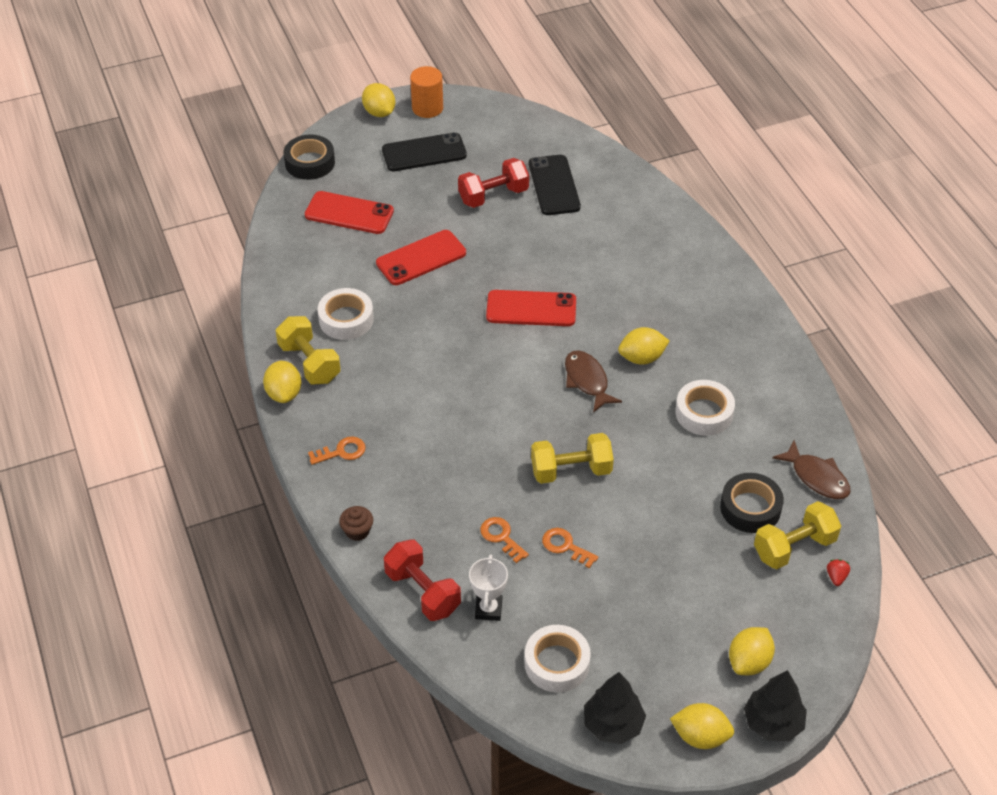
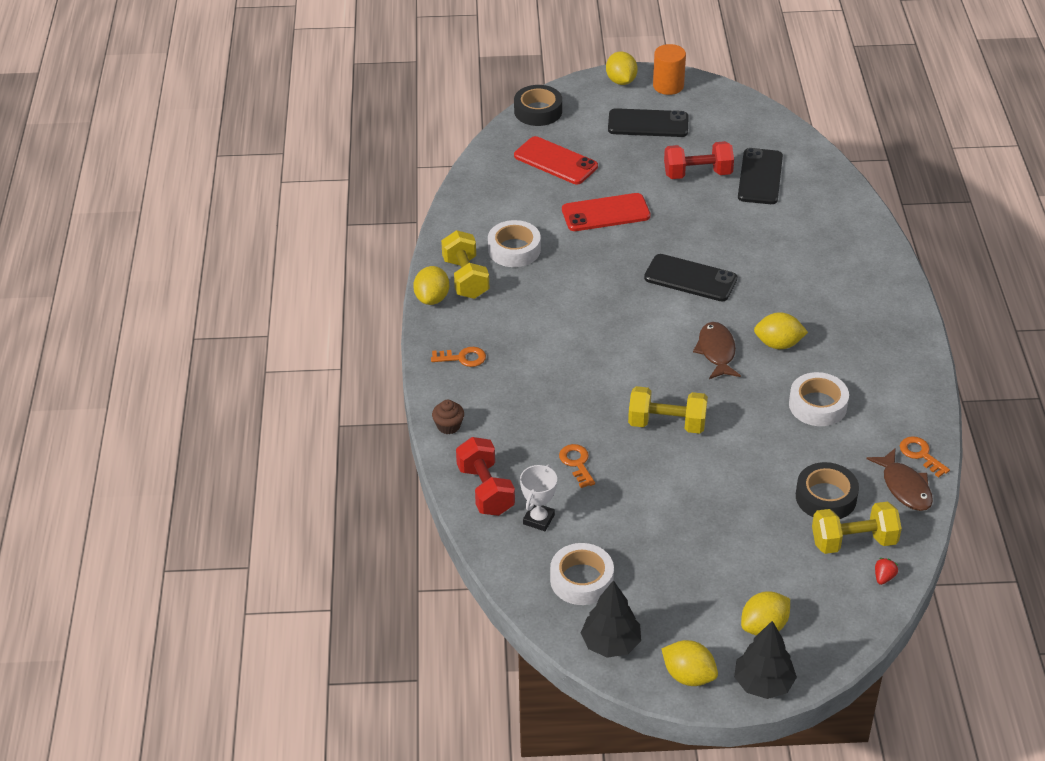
camera: 20 degrees right, 5 degrees down
(531, 309) = (690, 278): red phone -> black phone
(565, 546) = (633, 485): orange key -> orange key (920, 454)

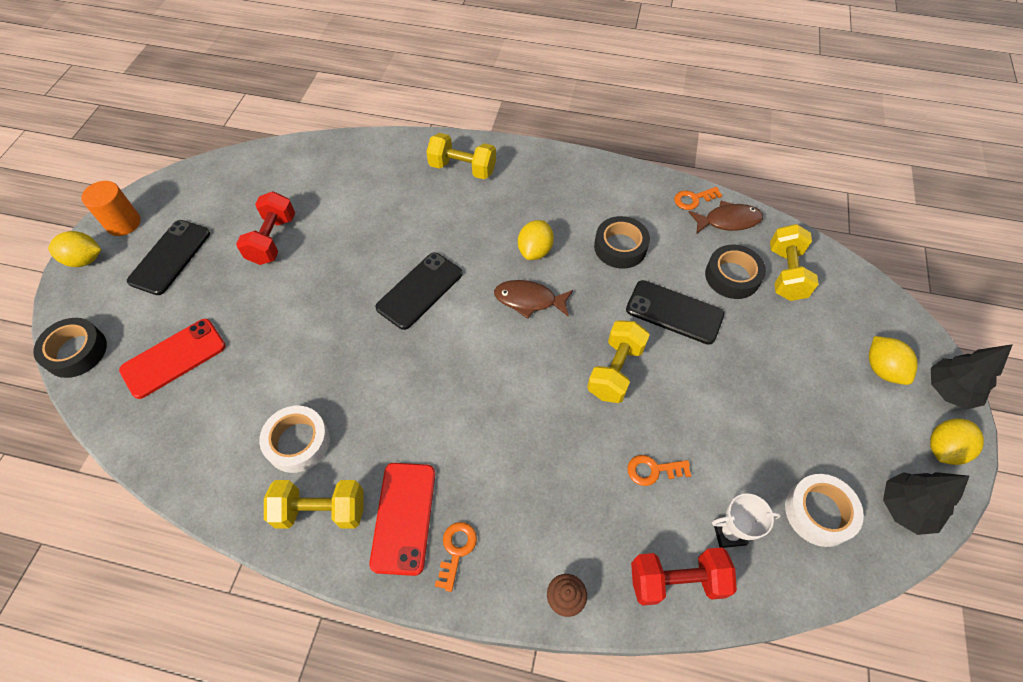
camera: 75 degrees left, 15 degrees up
(432, 298) = (338, 561): yellow lemon -> none
(538, 519) = (729, 533): white trophy -> white trophy turned 45 degrees counterclockwise
(606, 213) = (286, 334): red phone -> red phone (404, 517)
(760, 177) = (305, 195): black phone -> black phone (674, 312)
(817, 405) = (620, 247): white tape -> black tape
(857, 270) = (462, 168): none -> yellow dumbbell
(884, 577) = (827, 266): red strawberry -> none

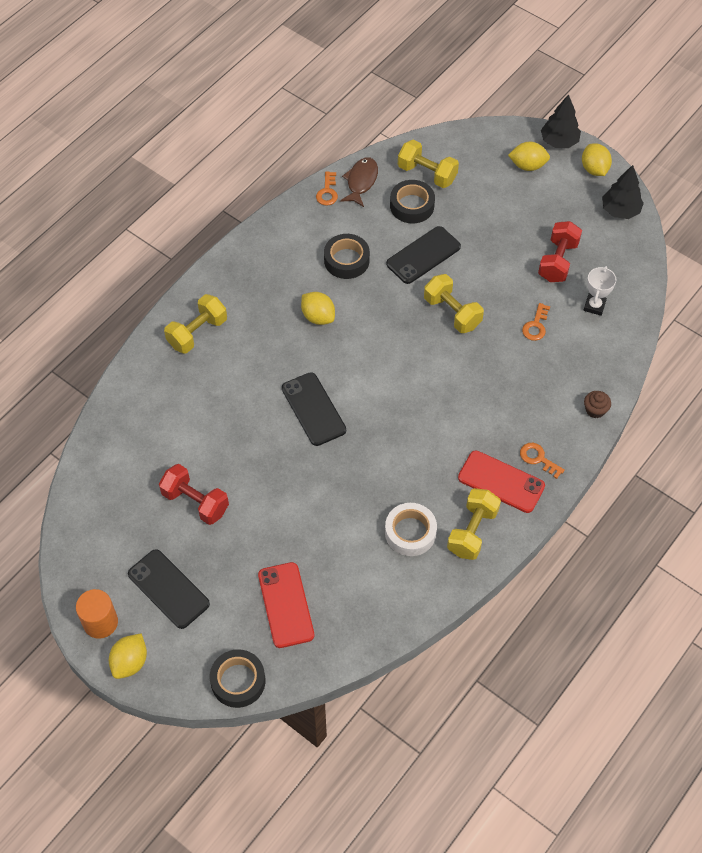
camera: 65 degrees left, 0 degrees up
(529, 300) = (363, 340): brown fish -> none
(676, 580) = (610, 347): red dumbbell -> red dumbbell (558, 261)
(819, 512) = (603, 254): white tape -> none

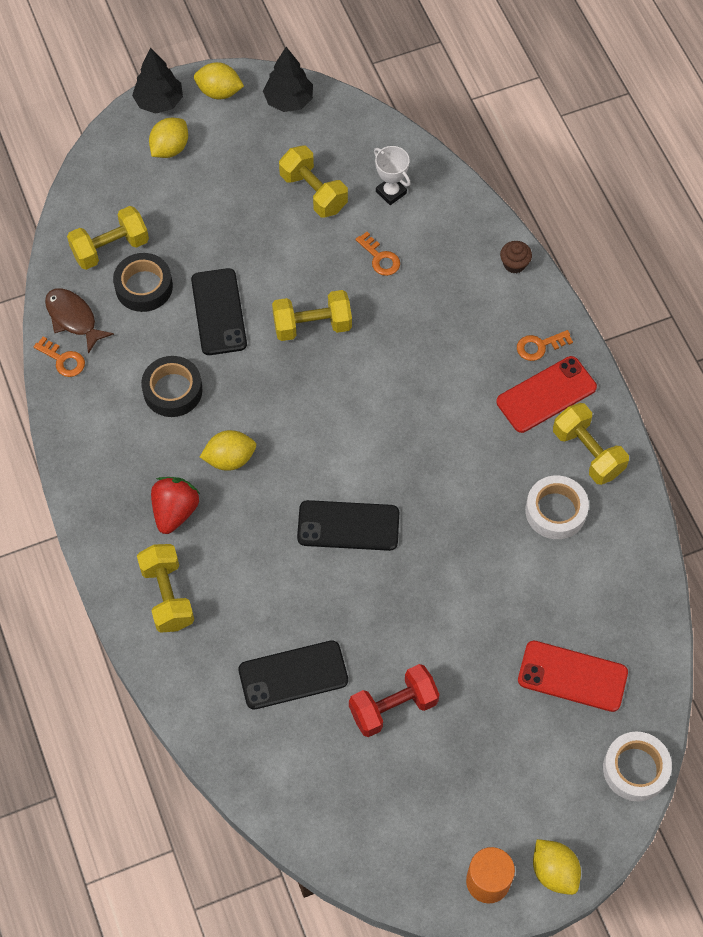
camera: 60 degrees left, 5 degrees up
(168, 589) = (486, 788): black phone -> black phone (293, 675)
(238, 681) = (635, 769): black tape -> white tape
(260, 306) = (175, 511): none -> red strawberry
(558, 261) = (313, 192): red dumbbell -> yellow dumbbell

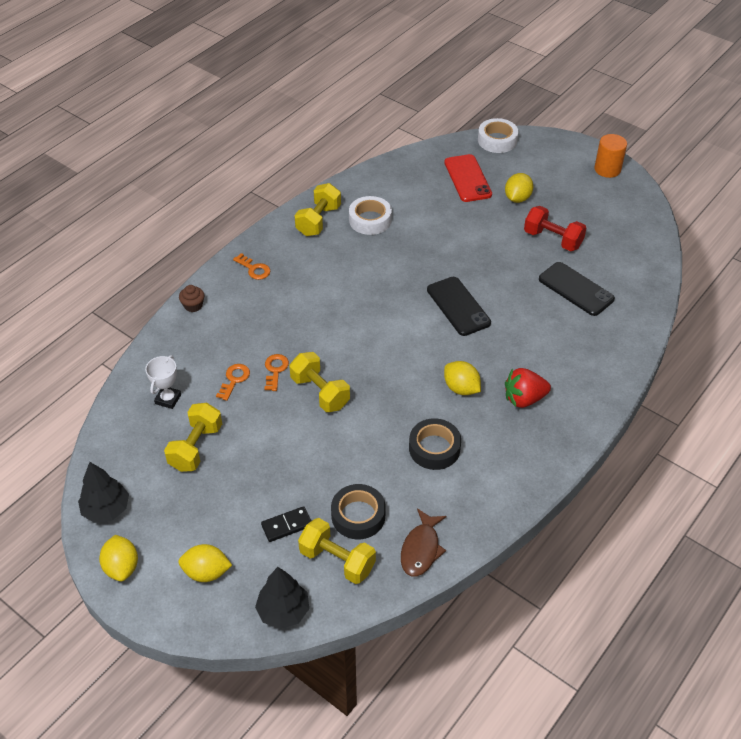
camera: 120 degrees left, 15 degrees down
(63, 360) = (462, 534): orange key -> orange key (275, 370)
(159, 102) = (157, 610): black tree -> black tree (283, 611)
(167, 595) = (584, 373): yellow dumbbell -> none
(174, 226) = (287, 525): none -> black domino
(219, 312) = (347, 454): black phone -> none
(546, 394) = (290, 253): red phone -> none
(554, 871) = (578, 149): yellow lemon -> yellow lemon (517, 198)

